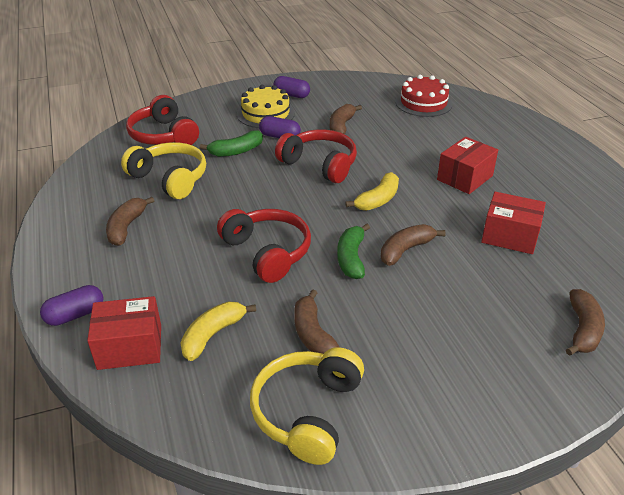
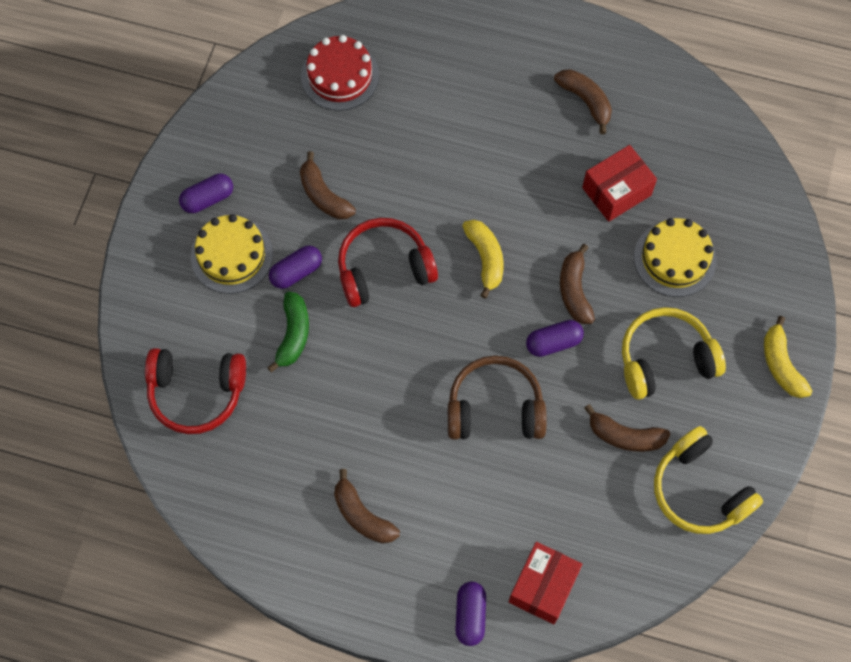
camera: 55 degrees left, 30 degrees up
(170, 179) = (300, 431): yellow headphones -> yellow headphones (665, 359)
(213, 335) = (573, 514): yellow banana -> yellow banana (781, 365)
(267, 252) = (495, 408): red headphones -> brown headphones
(351, 258) = (553, 343): green banana -> purple capsule
(465, 178) = (508, 154): red box -> none
(500, 291) = (675, 258): none -> yellow cake
(582, 329) = (752, 237): brown banana -> brown banana (585, 101)

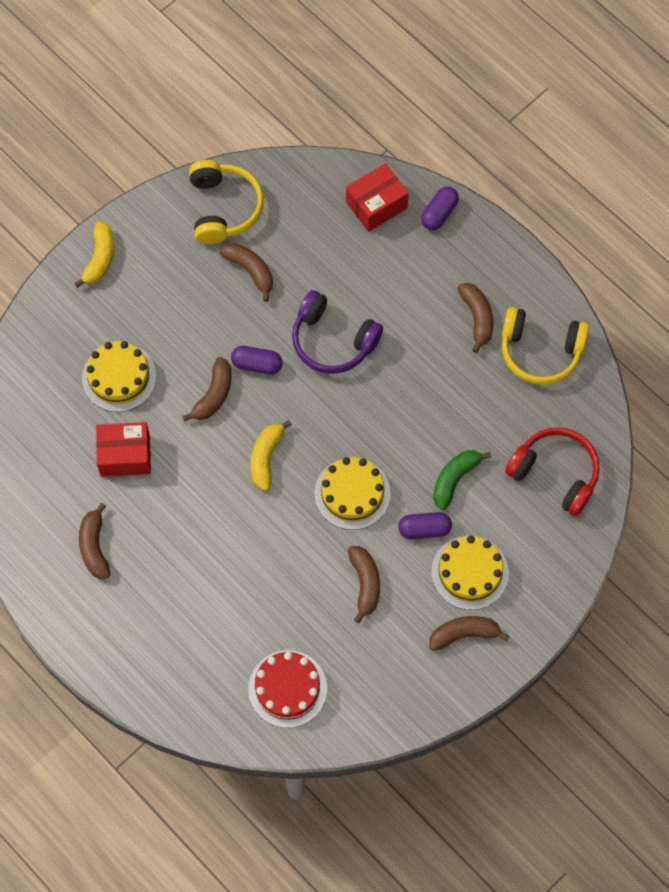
camera: 150 degrees left, 0 degrees up
(208, 199) = (464, 634): purple capsule -> brown banana
(384, 269) = (352, 493): red headphones -> yellow cake
(495, 408) = (333, 341): brown headphones -> purple headphones
(665, 359) = (182, 308): yellow headphones -> yellow headphones (540, 351)

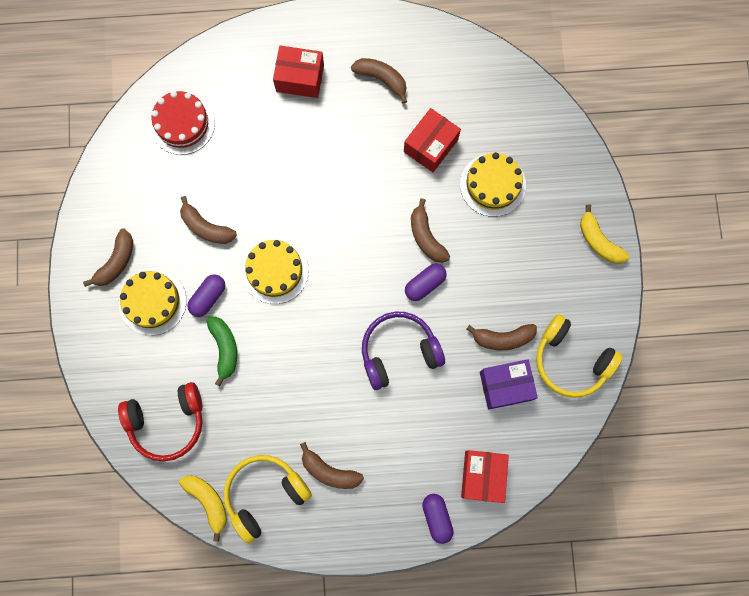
camera: 130 degrees right, 10 degrees up
(154, 620) = (300, 78): none -> red box
(266, 458) = (350, 235): yellow banana -> yellow banana (208, 501)
(288, 240) = (505, 386): none -> purple box

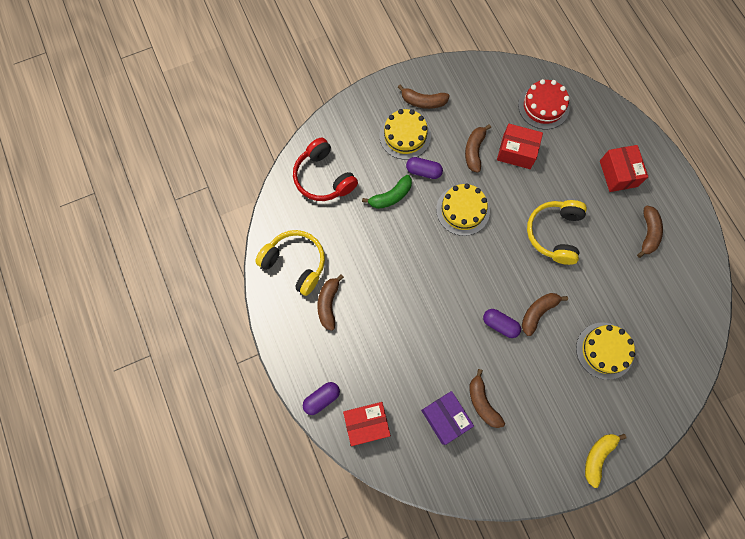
camera: 70 degrees right, 5 degrees down
(208, 501) = (277, 226): yellow banana -> none
(399, 351) = (439, 323): purple headphones -> none
(430, 145) = (613, 290): red box -> red box (516, 152)
(571, 360) = (487, 466): yellow headphones -> yellow headphones (554, 233)

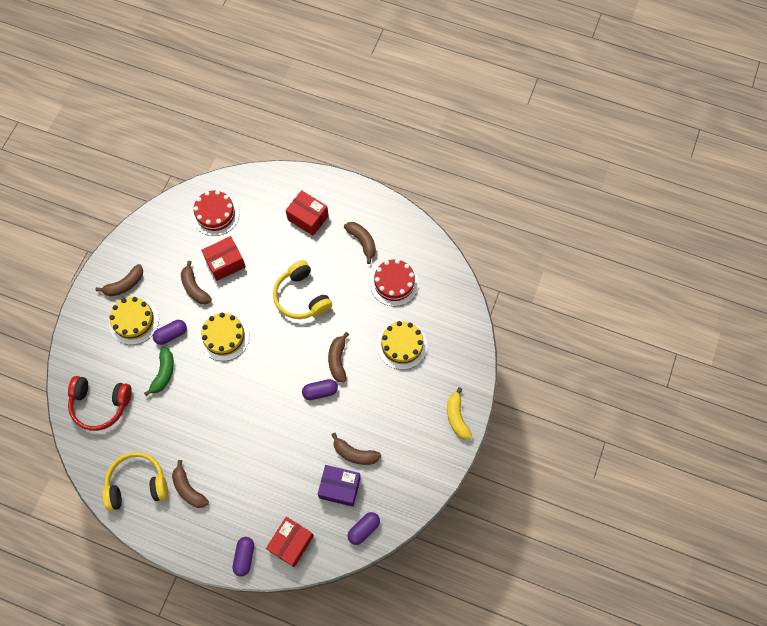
camera: 45 degrees left, 5 degrees down
(434, 471) = (363, 529): none -> purple capsule
(645, 292) = (394, 283): none -> red cake

